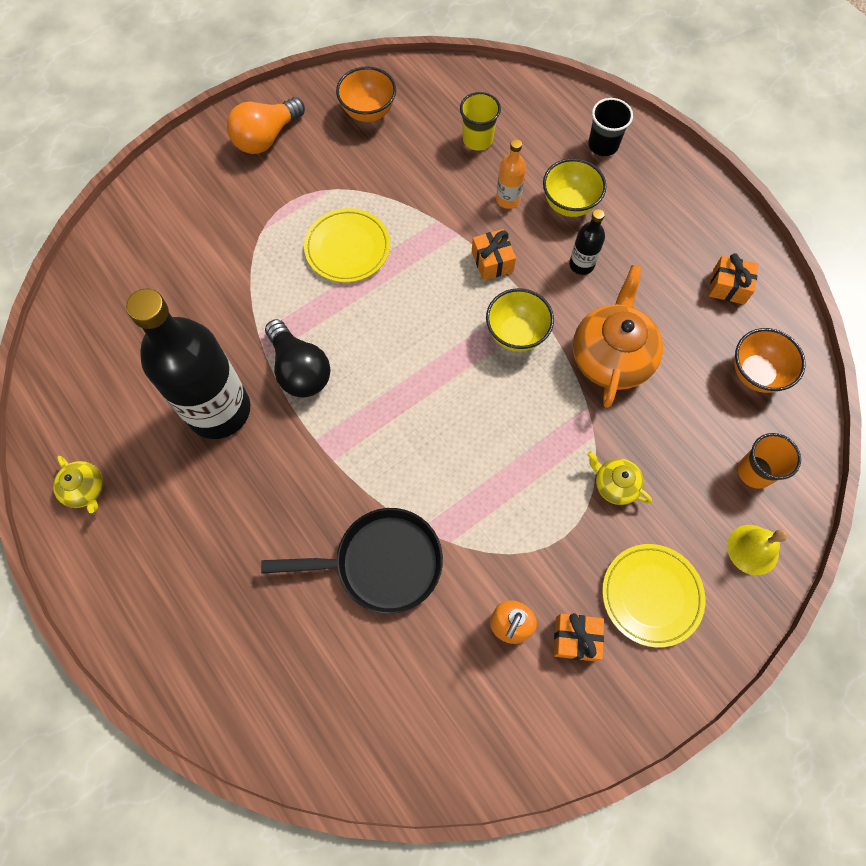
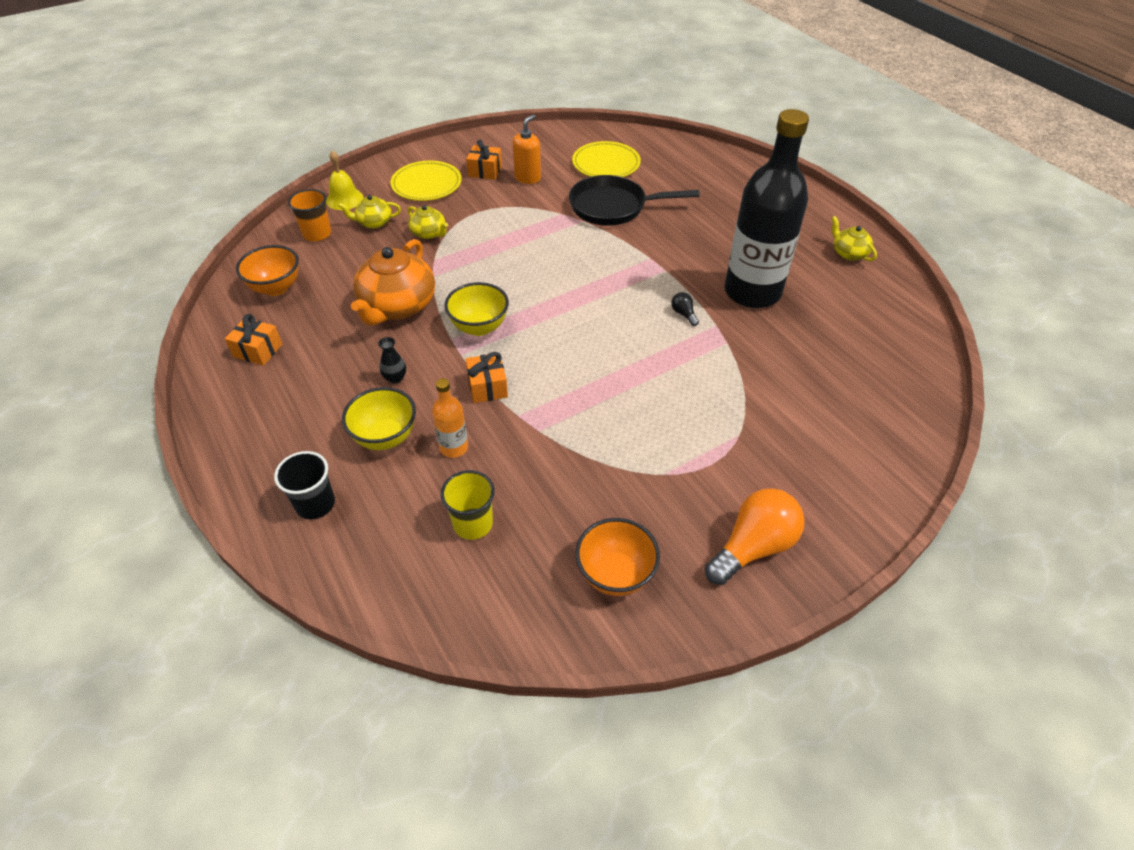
camera: 175 degrees left, 20 degrees down
(299, 370) = (683, 314): black light bulb -> black light bulb, size x0.43
(347, 248) = (641, 409): yellow plate -> yellow plate (606, 164)
(581, 264) = (395, 378): black bottle -> black vase
(692, 501) = (374, 222): none -> yellow teapot

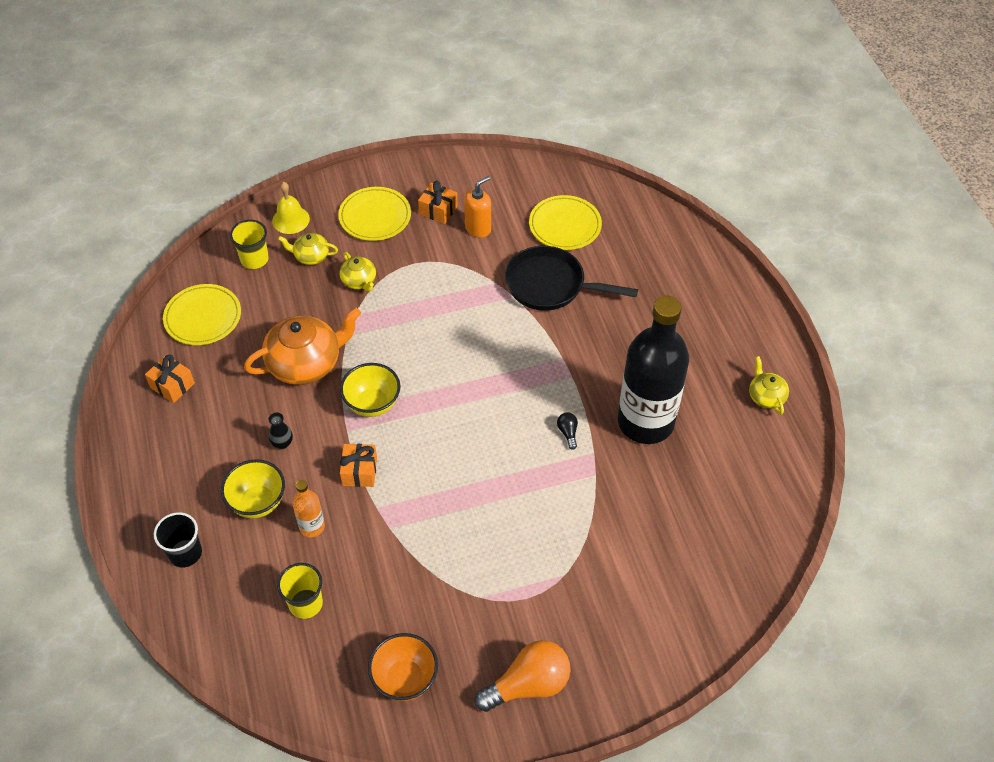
camera: 15 degrees right, 5 degrees up
(276, 288) = (203, 317): orange bowl -> yellow plate
(317, 234) = (254, 259): orange cup -> yellow cup
(397, 306) = (306, 363): orange teapot -> orange teapot turned 150 degrees counterclockwise

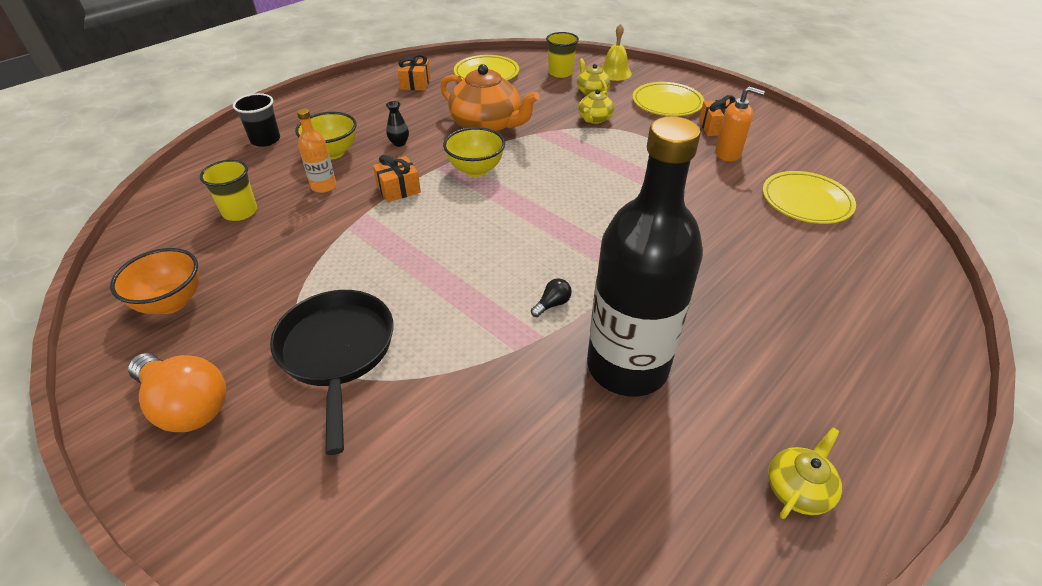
camera: 60 degrees right, 10 degrees down
(550, 285) = (723, 219): black pan -> black pan (337, 352)

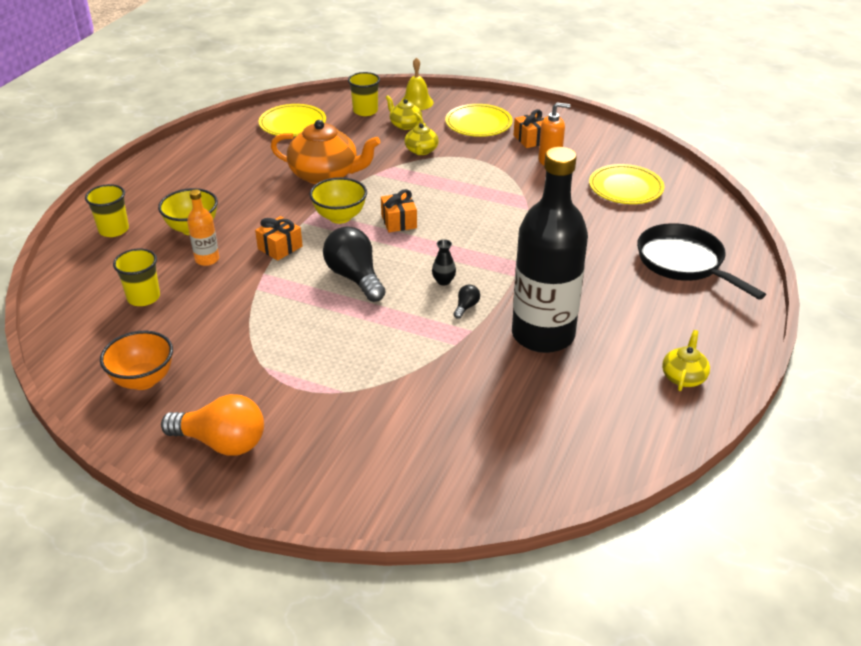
camera: 20 degrees left, 5 degrees down
(265, 140) = (113, 230): black cup -> yellow cup
(337, 352) = (317, 379): black pan -> black pan (684, 262)
(399, 143) = (251, 207): black vase -> black vase (443, 281)
(415, 84) = (227, 147): orange gift -> orange gift (399, 221)
(451, 239) = (355, 277): none -> black light bulb

